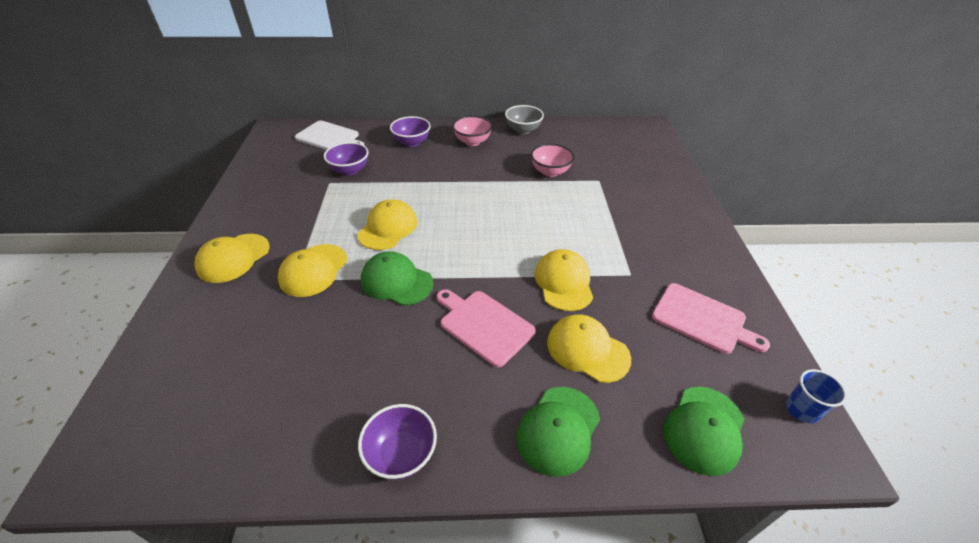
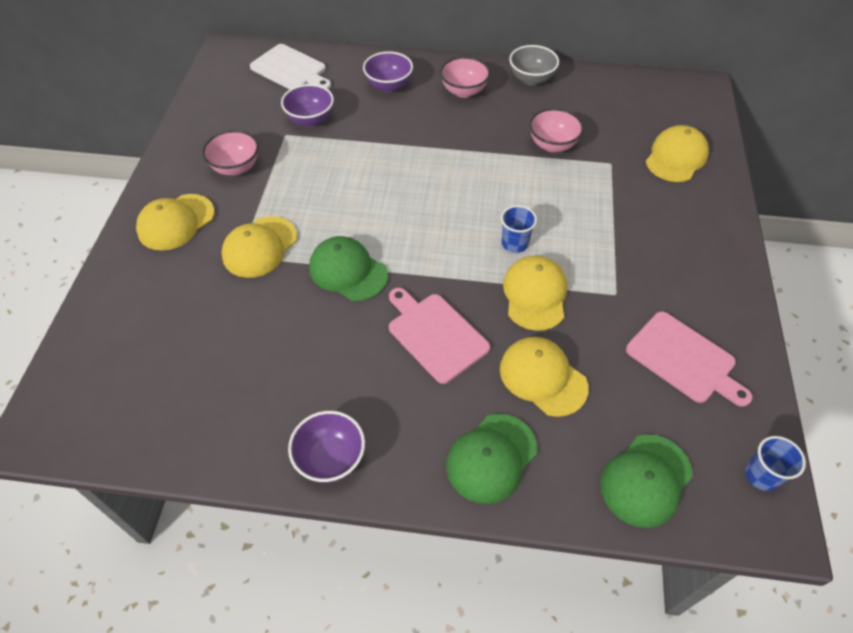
camera: 10 degrees right, 10 degrees up
(287, 210) = (236, 167): none -> pink bowl
(388, 228) = (346, 202): yellow cap -> yellow cap (676, 157)
(537, 244) = (514, 243): none -> blue cup

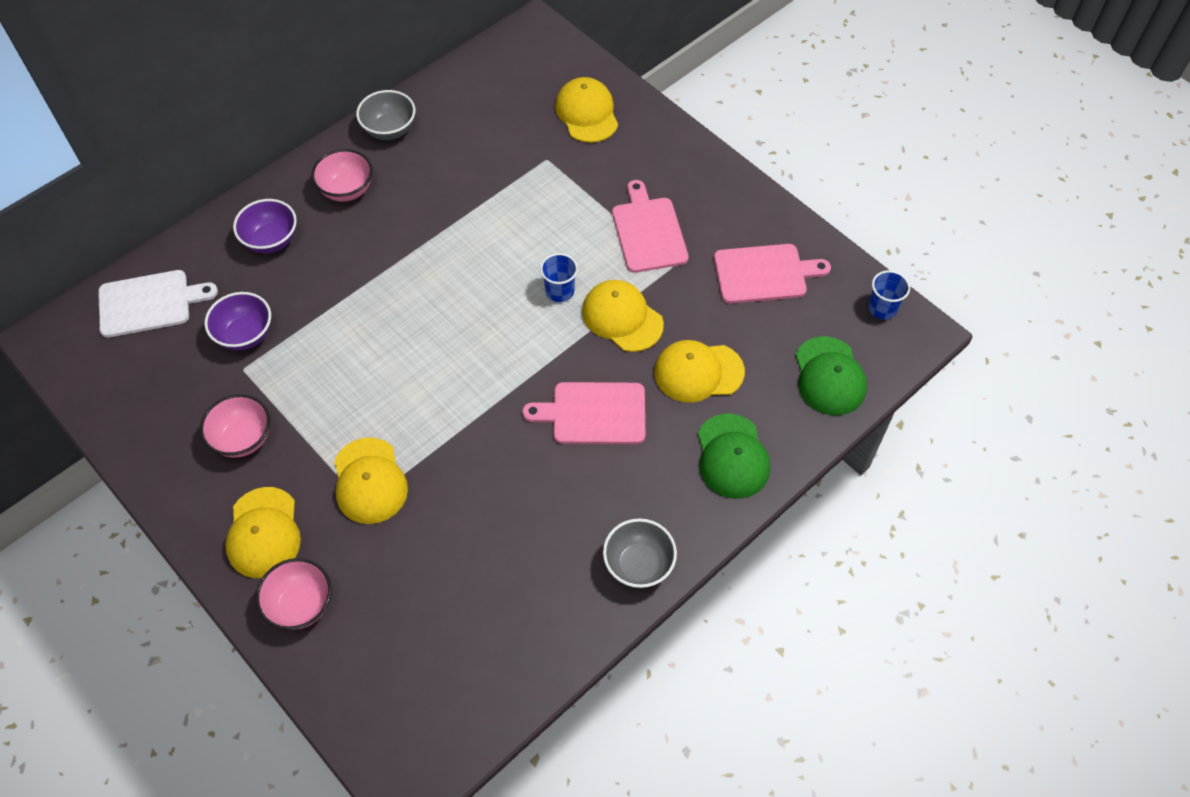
camera: 50 degrees left, 5 degrees up
(330, 458) = (638, 565): purple bowl -> grey bowl
(348, 271) = (467, 430): green cap -> none
(552, 145) = (484, 180): pink bowl -> pink bowl (301, 605)
(626, 259) = (648, 232): none -> pink cutting board

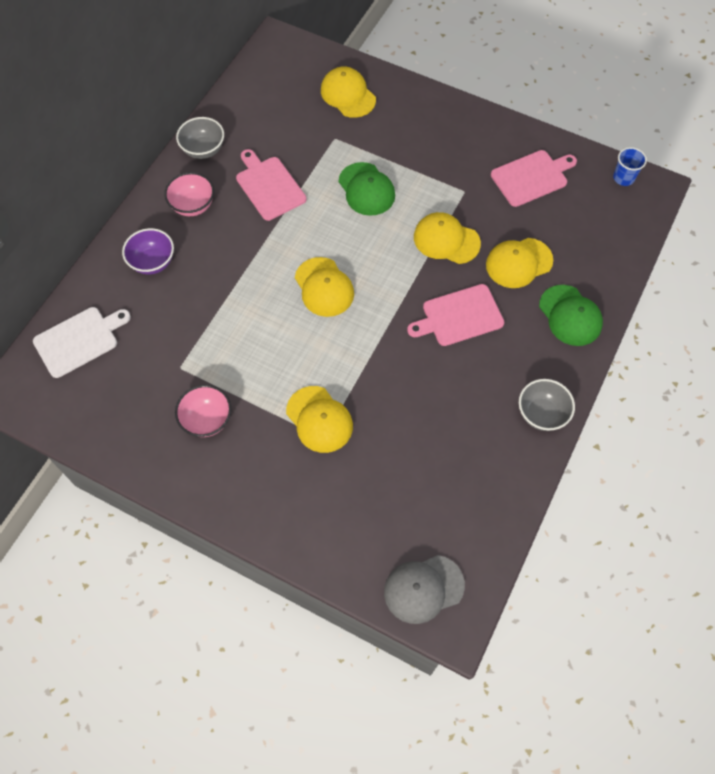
camera: 20 degrees left, 5 degrees up
(245, 335) = (169, 341): purple bowl -> none
(263, 533) = (258, 484): yellow cap -> yellow cap (324, 287)
(301, 605) = (313, 527): pink bowl -> none
(393, 725) = (423, 589): none -> grey cap
(560, 291) = (392, 234): blue cup -> none
(648, 232) = (435, 171): pink cutting board -> pink cutting board (269, 186)
(829, 376) = (610, 237): green cap -> green cap (366, 189)

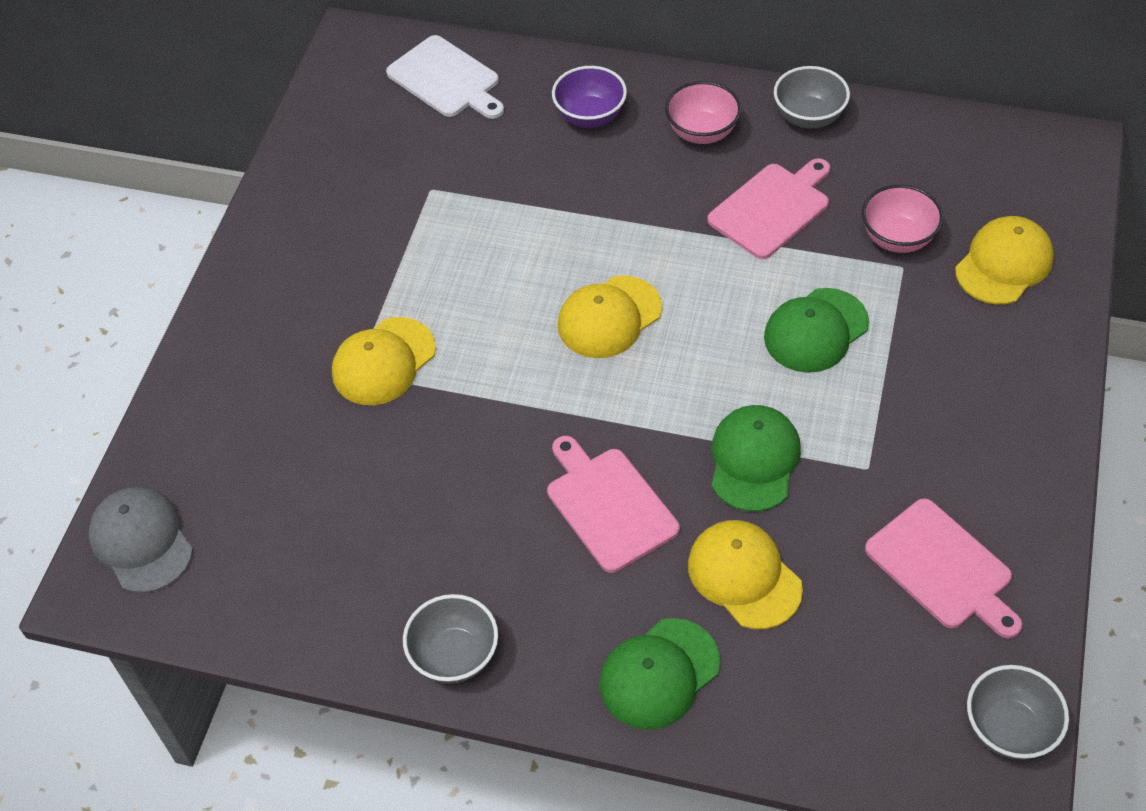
camera: 80 degrees right, 10 degrees down
(207, 420) = (357, 238): pink bowl -> pink bowl (897, 238)
(446, 240) = (754, 460): yellow cap -> green cap
(623, 178) = (1009, 728): blue cup -> grey bowl

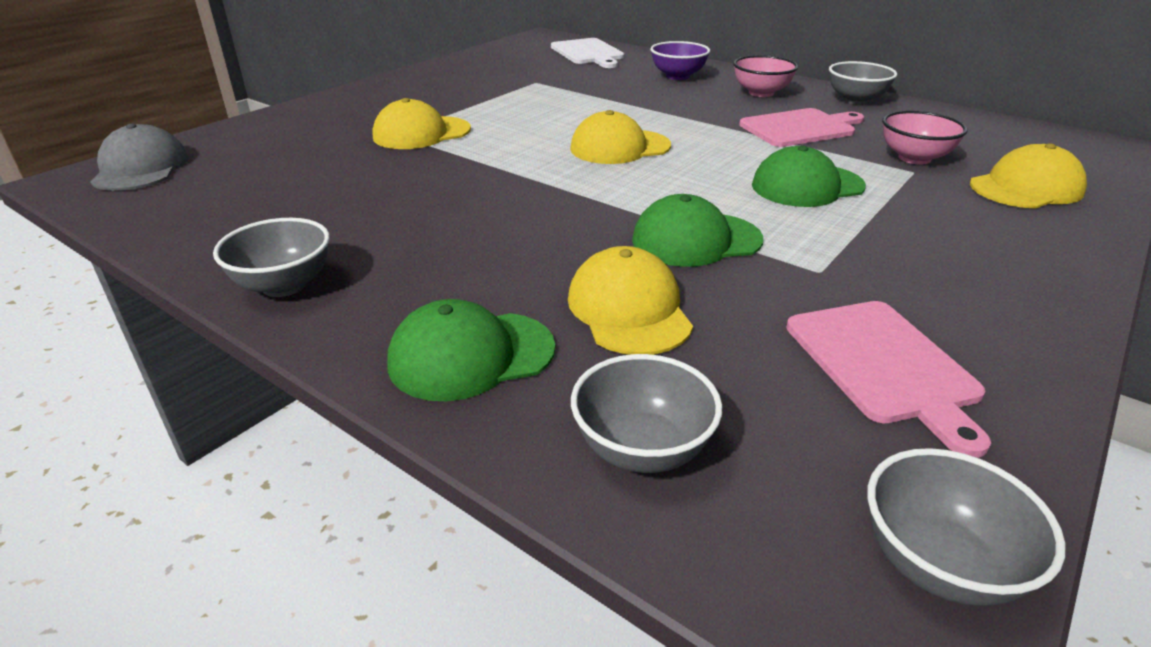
camera: 20 degrees right, 20 degrees down
(608, 506) = (528, 234): pink cutting board -> none
(754, 460) = (696, 240): green cap -> green cap turned 135 degrees counterclockwise
(819, 712) = (642, 449): none -> grey bowl

